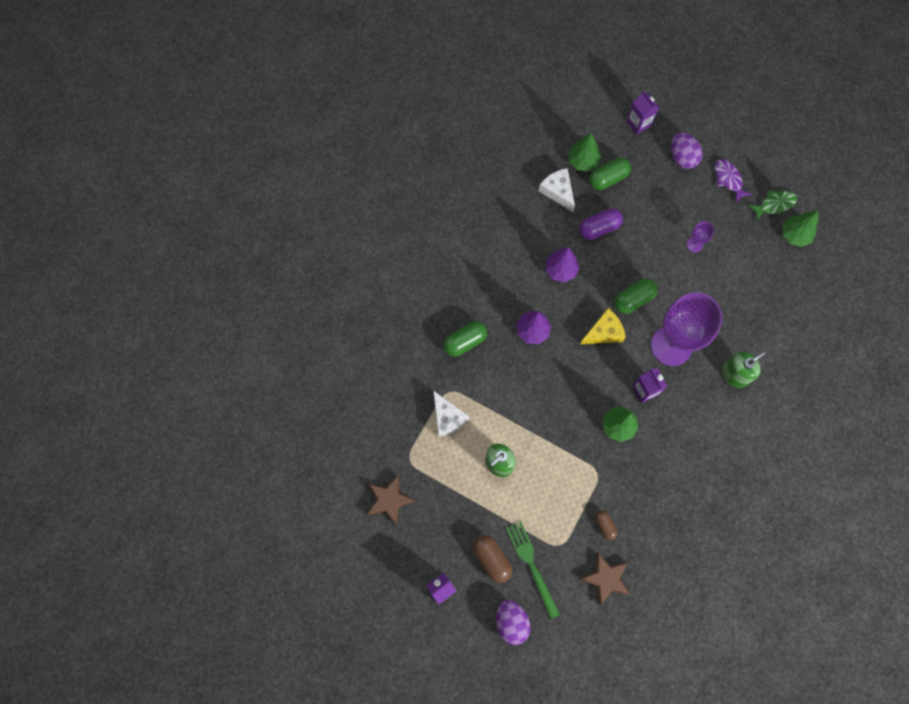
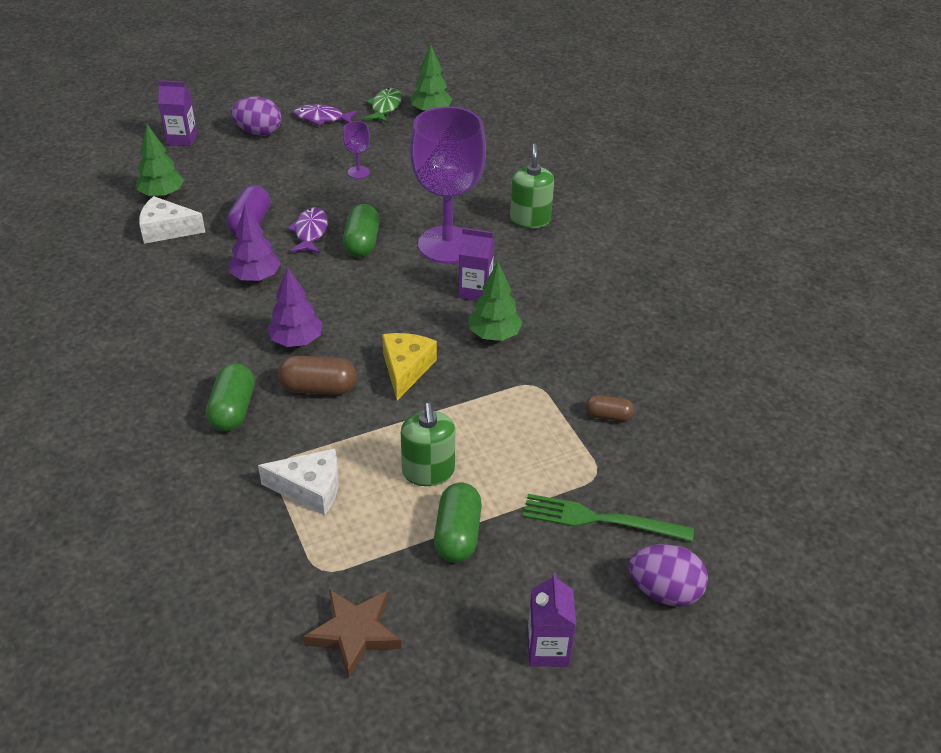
camera: 55 degrees left, 30 degrees down
(492, 559) = (554, 559): brown capsule -> brown capsule (318, 388)
(604, 332) = (371, 285): yellow cheese -> yellow cheese (406, 369)
(606, 578) = (679, 454): brown star -> none
(608, 178) = (207, 188): green capsule -> green capsule (457, 534)
(619, 265) = (310, 232): none -> purple fish

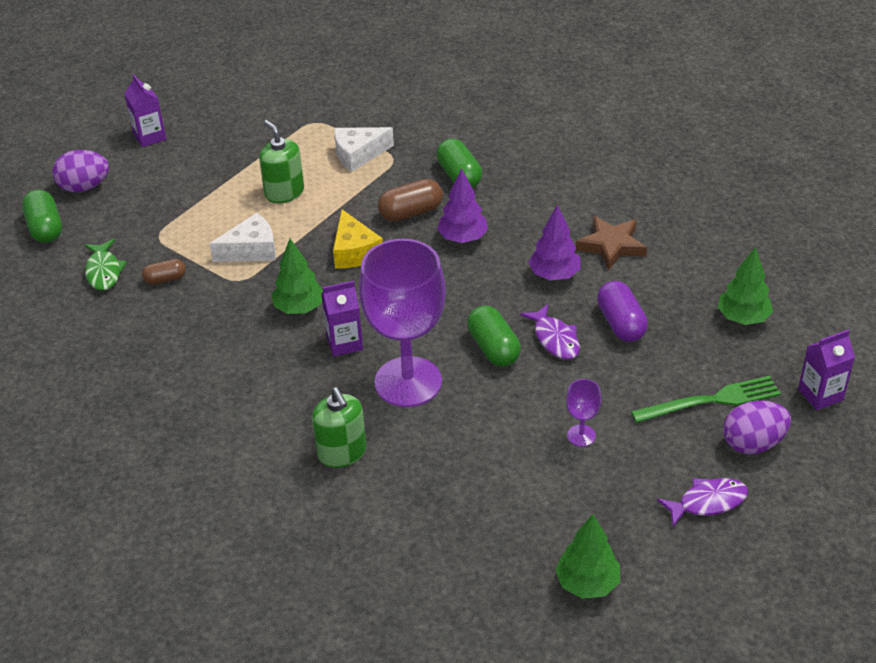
camera: 155 degrees right, 0 degrees up
(167, 230) = (688, 285): white cheese -> white cheese (251, 250)
(354, 633) = (270, 104): brown star -> brown star (611, 245)
(385, 107) = (653, 563): green fish -> green fish (104, 271)
(457, 534) = (239, 167): green capsule -> green capsule (45, 228)
(600, 519) = (143, 209): green fork -> green fork (711, 401)

